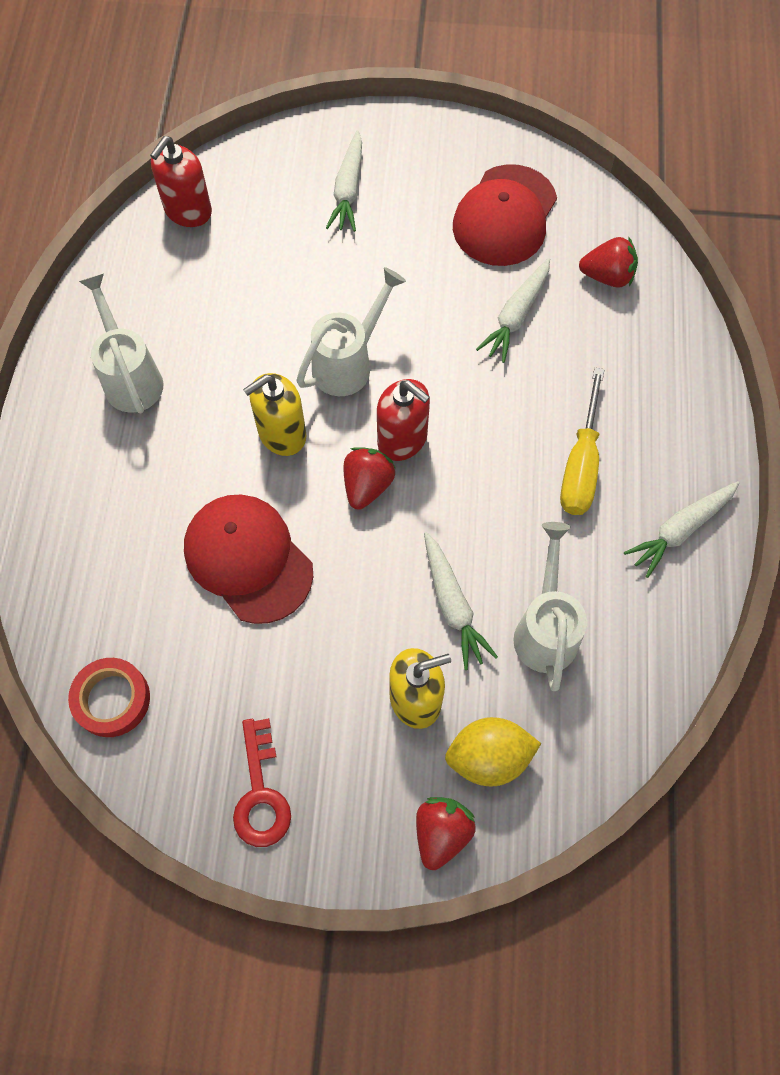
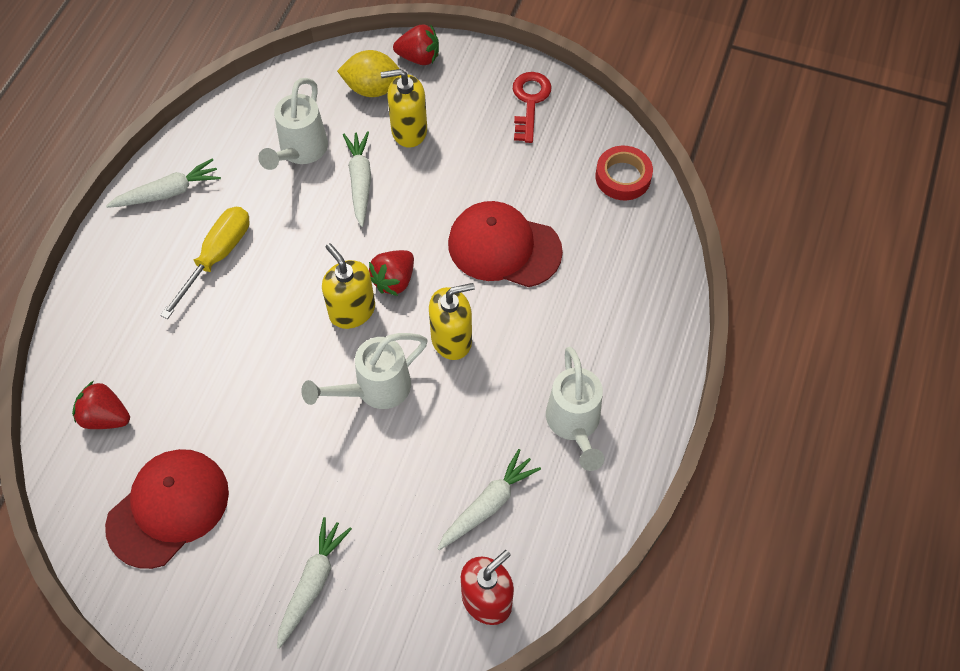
camera: 165 degrees left, 5 degrees down
(248, 559) = (504, 247): red cap -> red cap turned 135 degrees clockwise
(402, 439) = (352, 311): red soap dispenser -> yellow soap dispenser
(441, 833) = (419, 57): red strawberry -> red strawberry turned 120 degrees counterclockwise
(516, 316) = (208, 398): white carrot -> white carrot (488, 504)

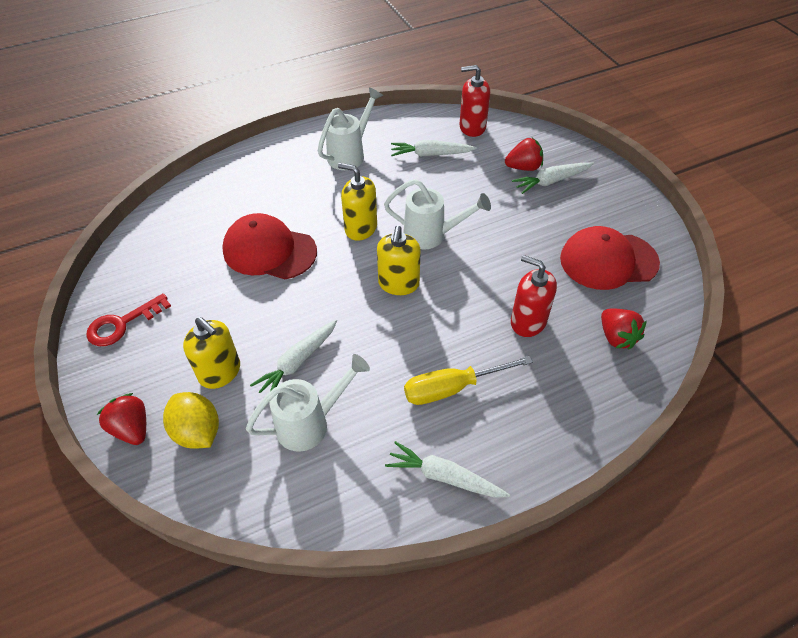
camera: 135 degrees left, 10 degrees down
(200, 367) = (528, 321): none -> red soap dispenser
(394, 280) = (354, 281): red strawberry -> red strawberry (523, 167)
(504, 247) = (269, 251): red cap -> red cap turned 135 degrees clockwise
(623, 177) = (152, 235): red tape -> none

